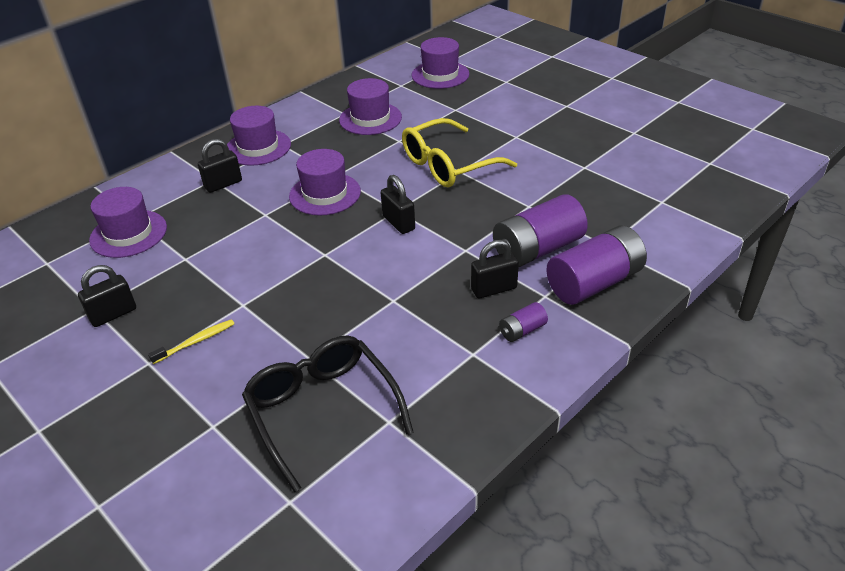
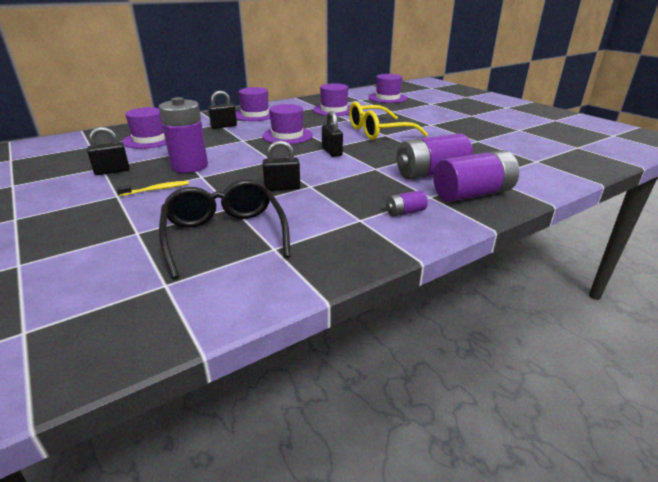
camera: 10 degrees right, 10 degrees down
(217, 286) = (189, 166): none -> purple battery
(494, 289) = (390, 189): black padlock -> black padlock (282, 188)

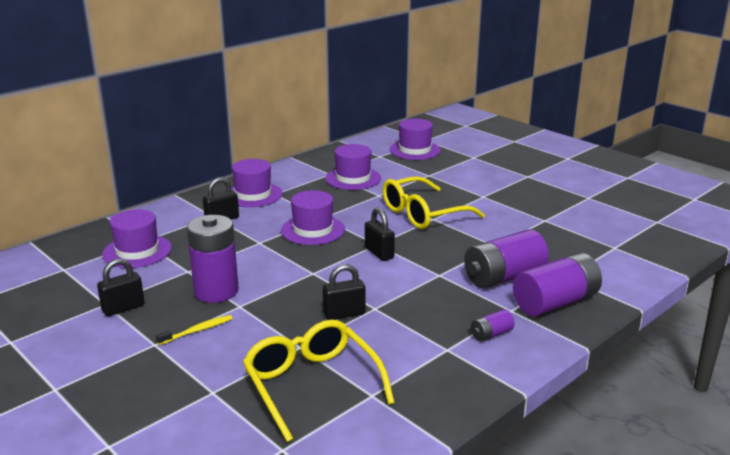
camera: 10 degrees left, 5 degrees down
(224, 235) = (312, 384): black glasses -> yellow glasses

